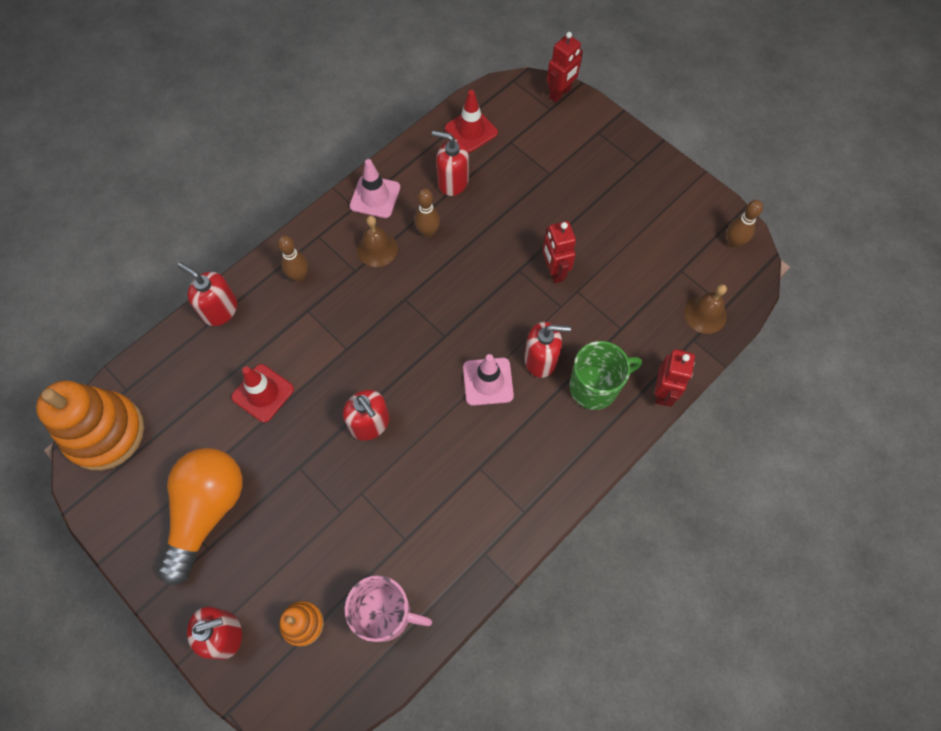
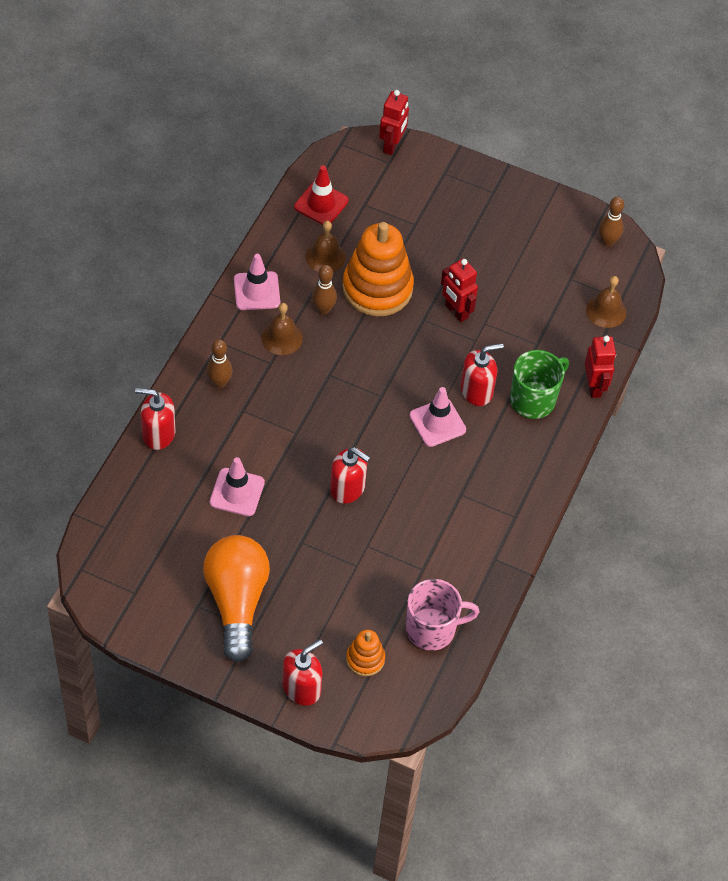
camera: 25 degrees left, 10 degrees down
(105, 432) = (106, 568): orange stacking toy -> orange stacking toy (377, 288)
(263, 393) = (237, 492): red traffic cone -> pink traffic cone
(453, 181) = (325, 256): red soap dispenser -> brown bell

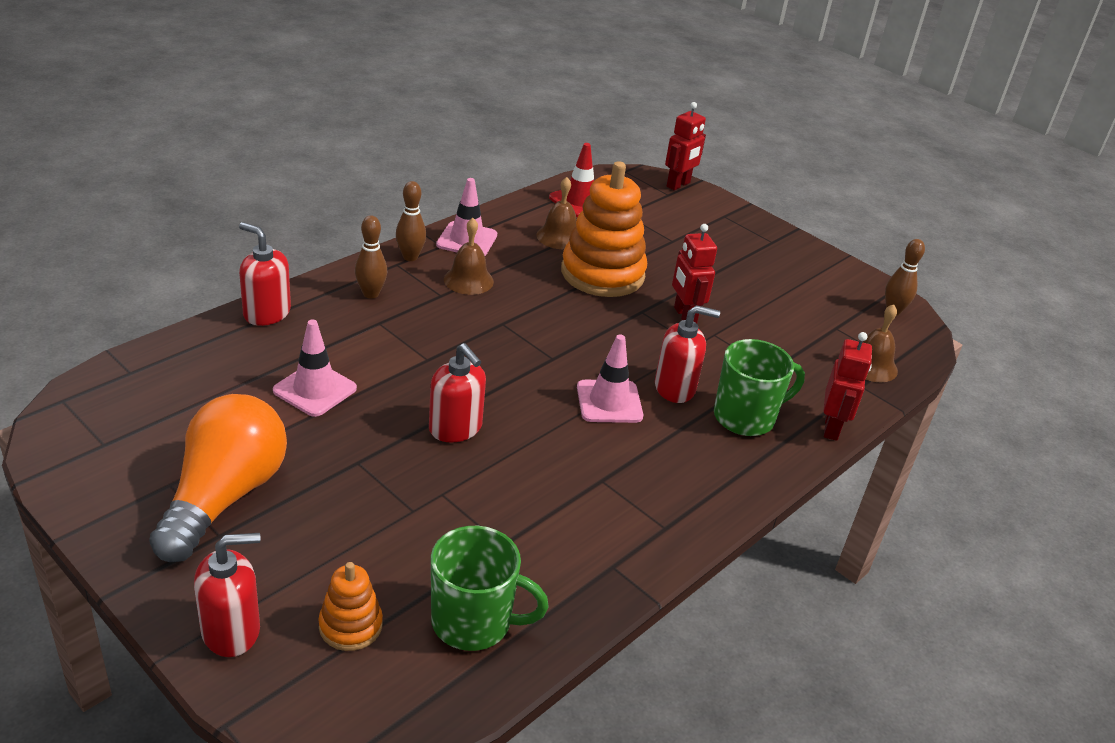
camera: 20 degrees right, 20 degrees down
(323, 309) = (530, 272): brown bowling pin -> brown bowling pin (410, 257)
(432, 629) = (474, 622): pink mug -> green mug

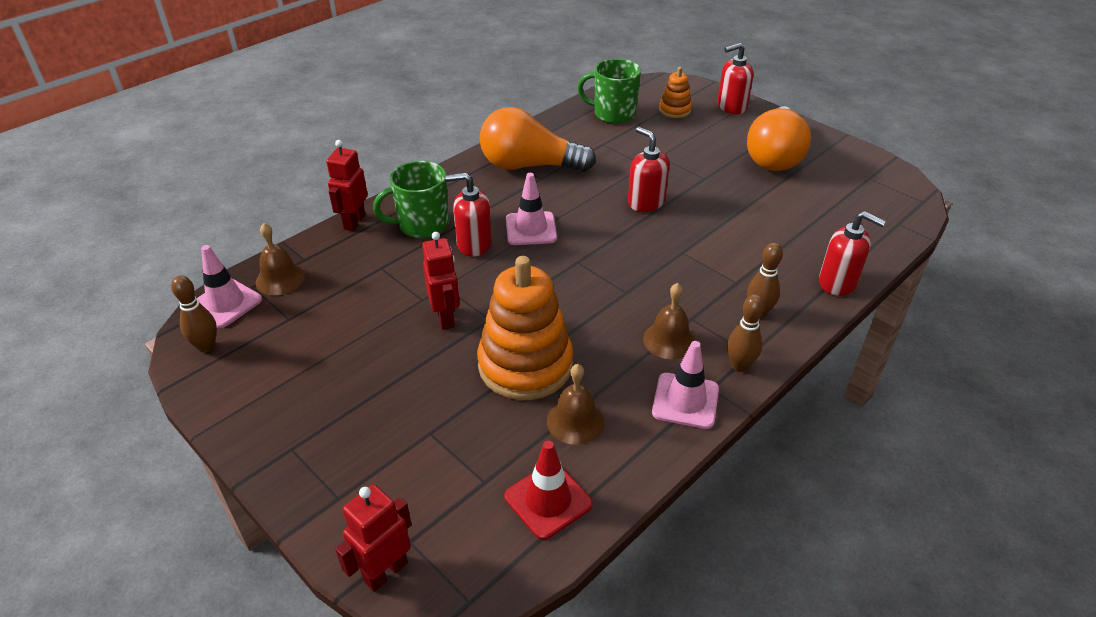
camera: 175 degrees left, 5 degrees up
(315, 389) = (758, 221): pink traffic cone -> pink traffic cone (226, 303)
(620, 504) = (529, 166): none -> orange light bulb

